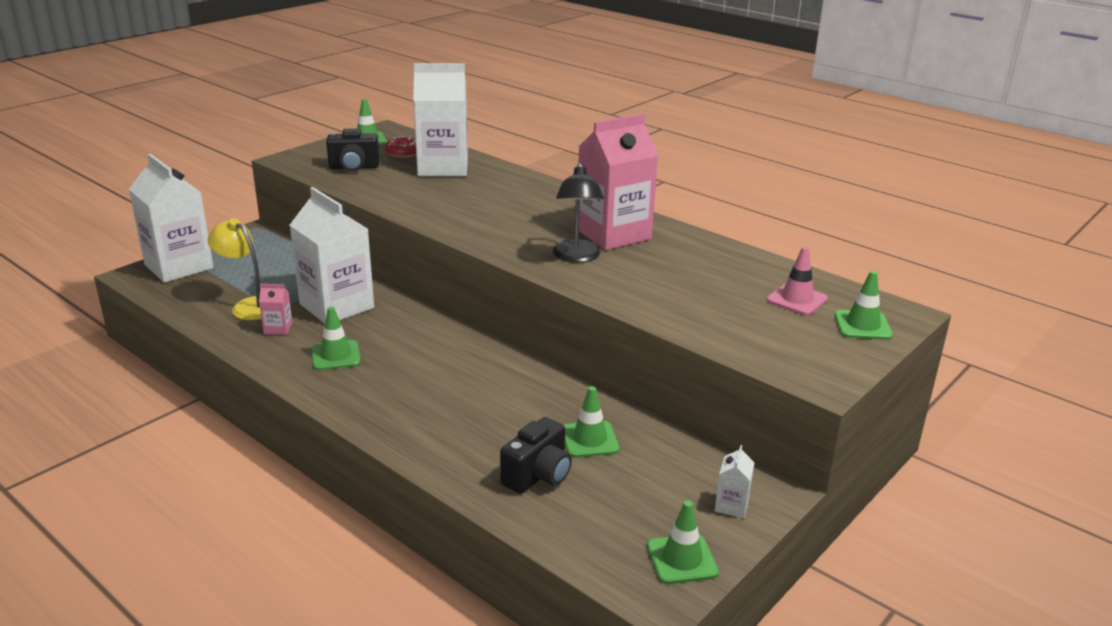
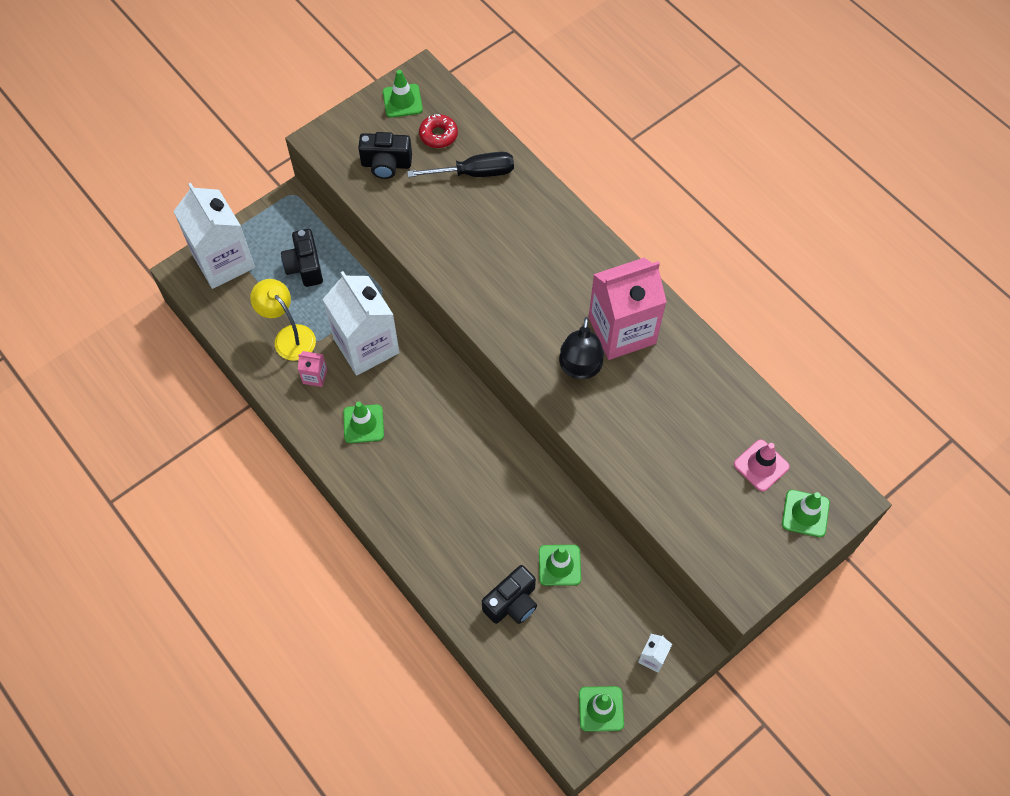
camera: 10 degrees right, 35 degrees up
(268, 265) = (305, 267): none -> black camera
(443, 167) = (475, 173): white carton -> black screwdriver

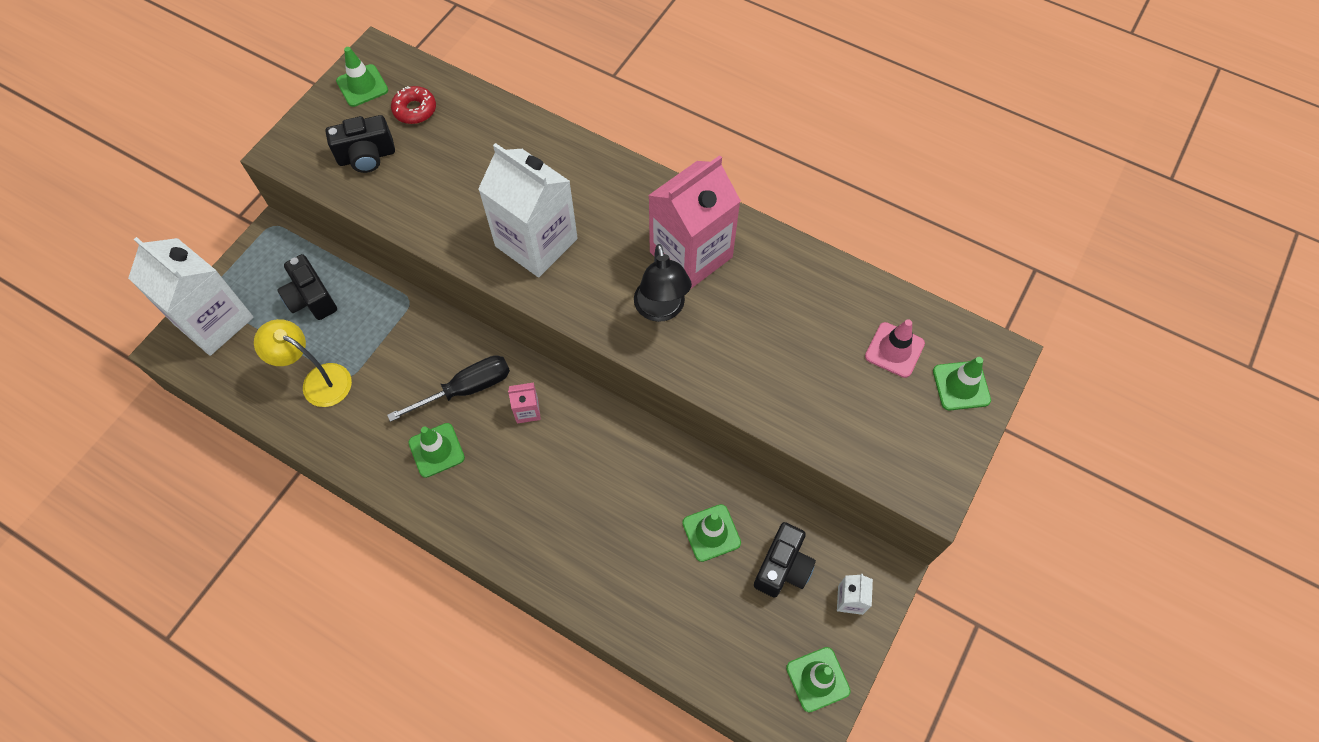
camera: 20 degrees left, 0 degrees up
(315, 376) = (362, 415): pink carton -> pink carton (527, 411)
(366, 346) = (410, 363): white carton -> white carton (536, 242)
(475, 173) = (470, 137): black screwdriver -> black screwdriver (467, 388)
(512, 603) = (675, 594): black camera -> black camera (782, 567)

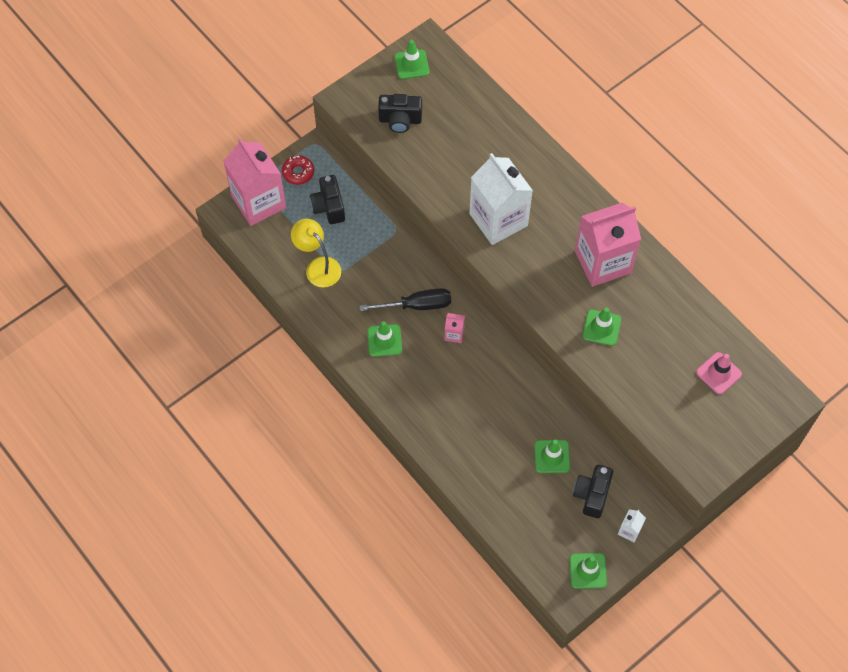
camera: 20 degrees right, 0 degrees up
(214, 321) = (258, 202): white carton -> pink carton
(415, 110) = (443, 94): red donut -> red donut (298, 172)
(661, 310) = (568, 294): black lamp -> none
(782, 567) = (592, 495): black camera -> black camera turned 150 degrees clockwise
(961, 386) = (754, 412): green traffic cone -> green traffic cone (601, 328)

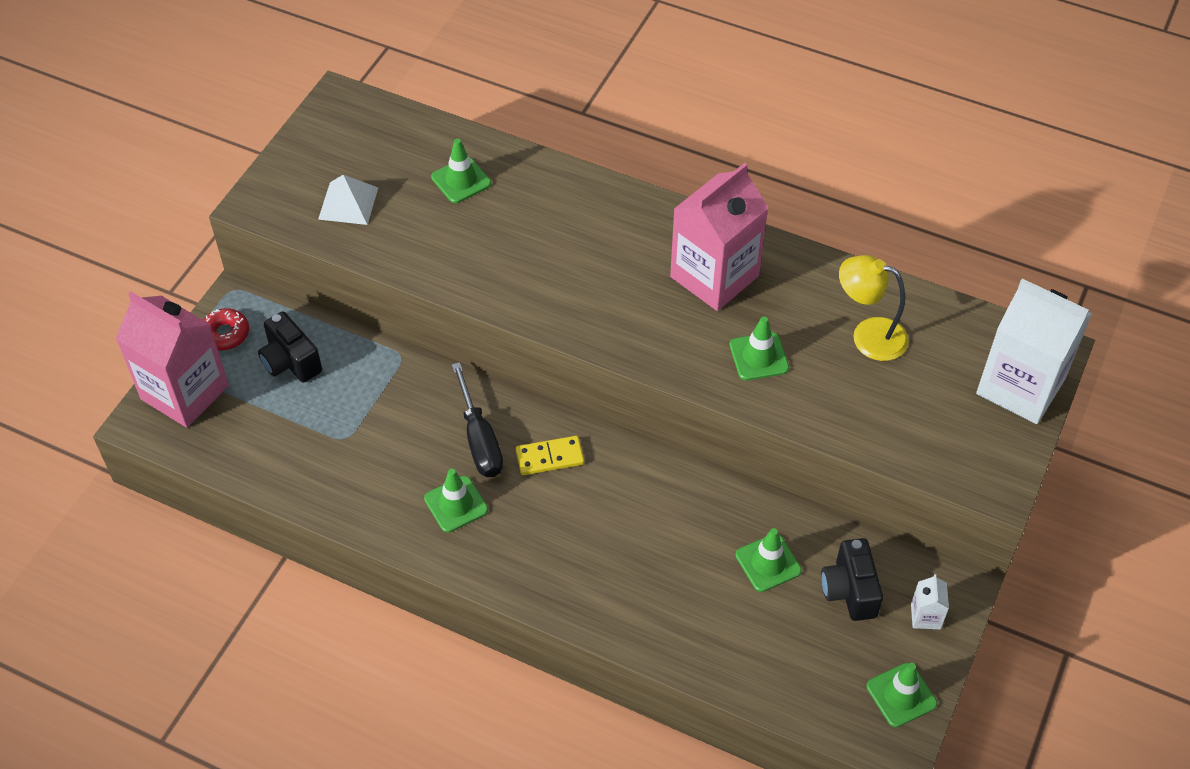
camera: 25 degrees left, 10 degrees down
(318, 267) = (312, 444): yellow lamp -> yellow lamp (868, 335)
(400, 120) = (348, 203): black camera -> white pyramid
(411, 64) = (330, 132): green traffic cone -> green traffic cone (461, 180)
(418, 305) = (480, 440): black screwdriver -> black screwdriver turned 105 degrees clockwise
(454, 334) = (550, 457): pink carton -> yellow domino
(498, 219) = (547, 276): white carton -> white carton (1020, 386)
(718, 373) = (941, 353): pink traffic cone -> none

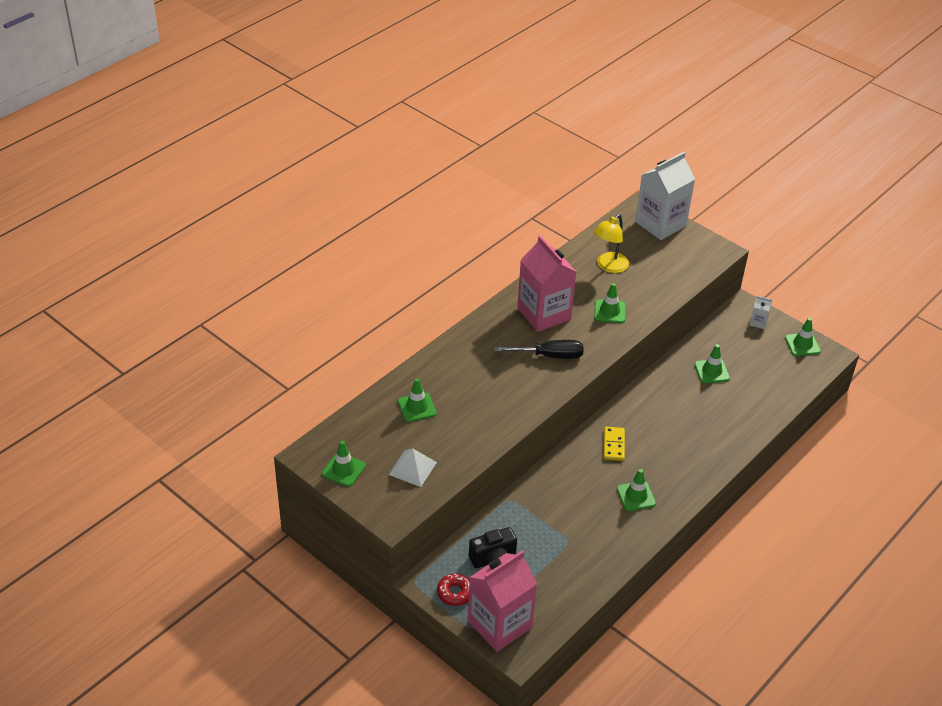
camera: 75 degrees left, 10 degrees down
(325, 138) = (343, 470): none -> green traffic cone
(480, 440) = (591, 475): black screwdriver -> black screwdriver (550, 356)
(849, 591) = (736, 345): black camera -> none

